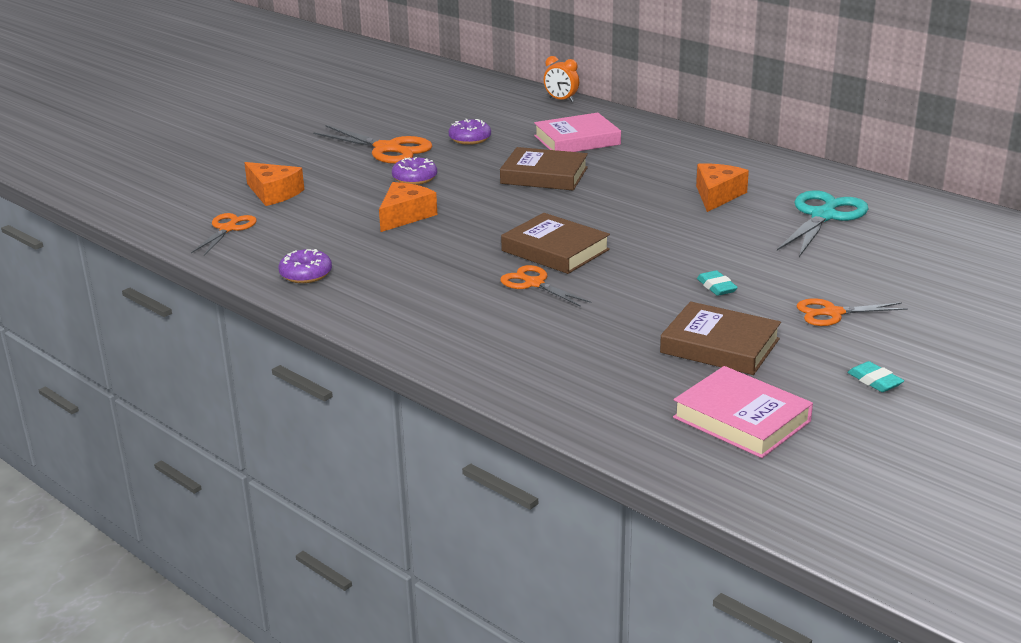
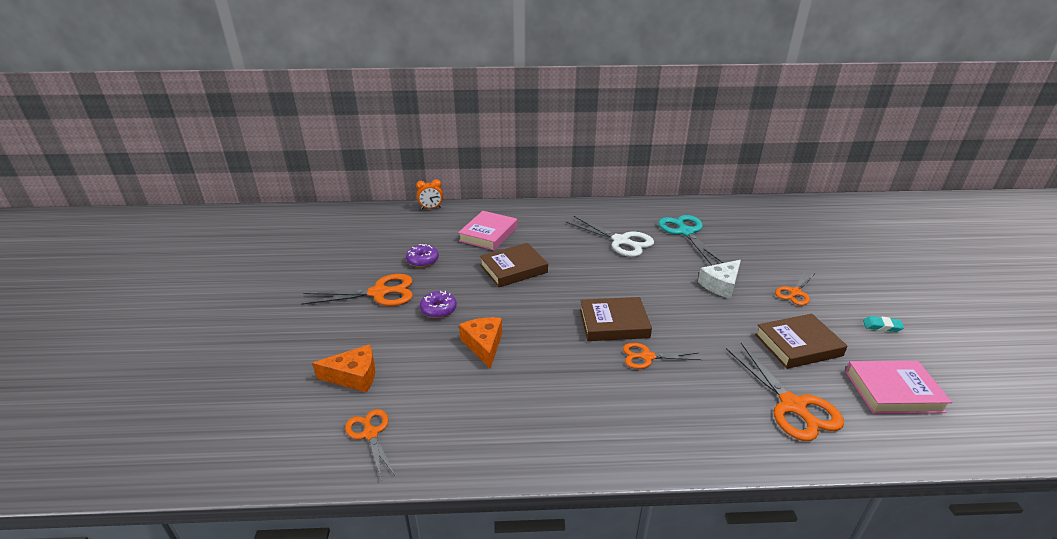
camera: 45 degrees left, 5 degrees up
(306, 274) = (503, 441): purple donut -> none
(600, 374) = (793, 406): none -> orange scissors
(716, 287) = (727, 304): turquoise eraser -> none
(717, 195) = (621, 241): orange cheese -> white scissors
(750, 271) = (721, 285): none -> white cheese

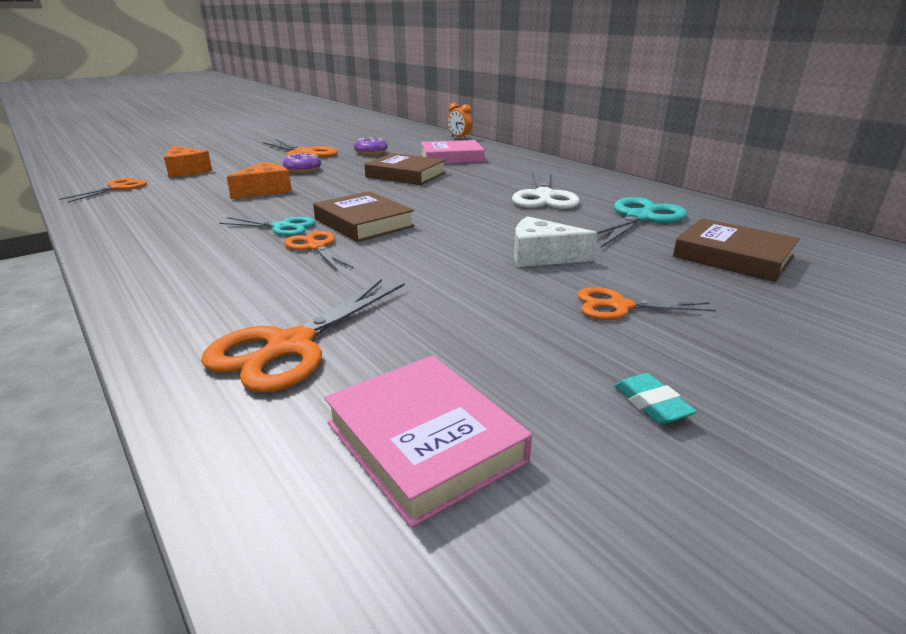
camera: 55 degrees right, 5 degrees down
(592, 360) = (282, 227): none -> turquoise scissors
(798, 345) = (461, 329): brown book -> brown book (733, 256)

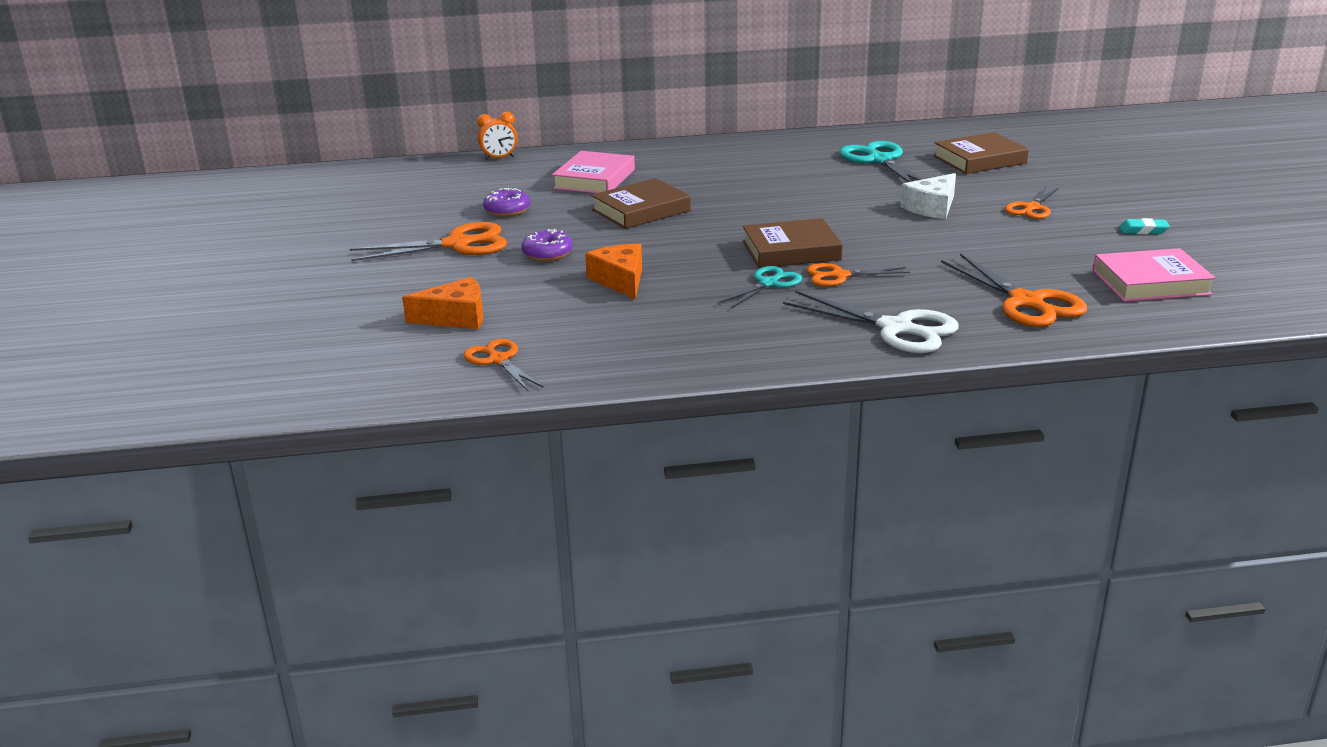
camera: 60 degrees left, 0 degrees up
(544, 196) = (789, 175): white scissors -> white scissors (896, 328)

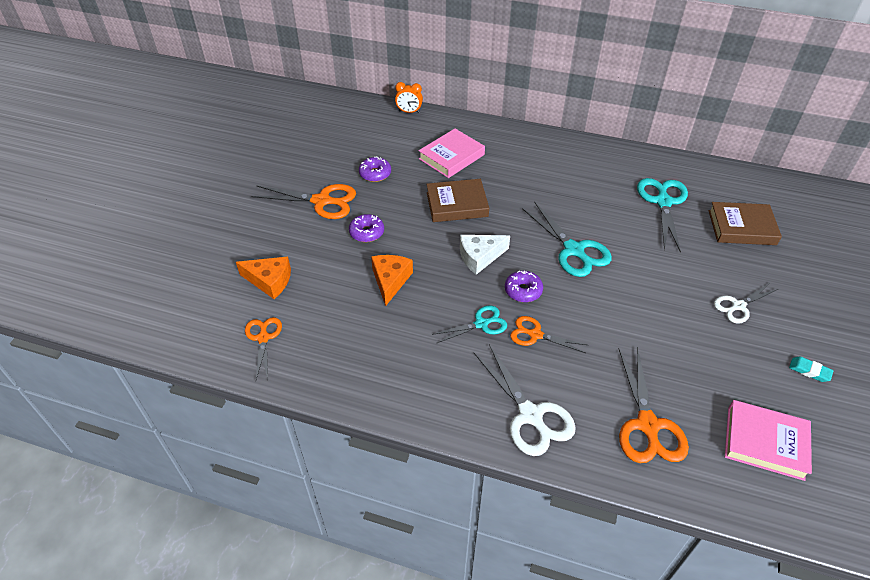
camera: 25 degrees right, 20 degrees up
(791, 251) = (523, 291): brown book -> purple donut
(818, 212) = (574, 250): none -> turquoise scissors
(932, 207) = (661, 276): white cheese -> white cheese (480, 257)
(1031, 208) = (738, 306): orange scissors -> white scissors

